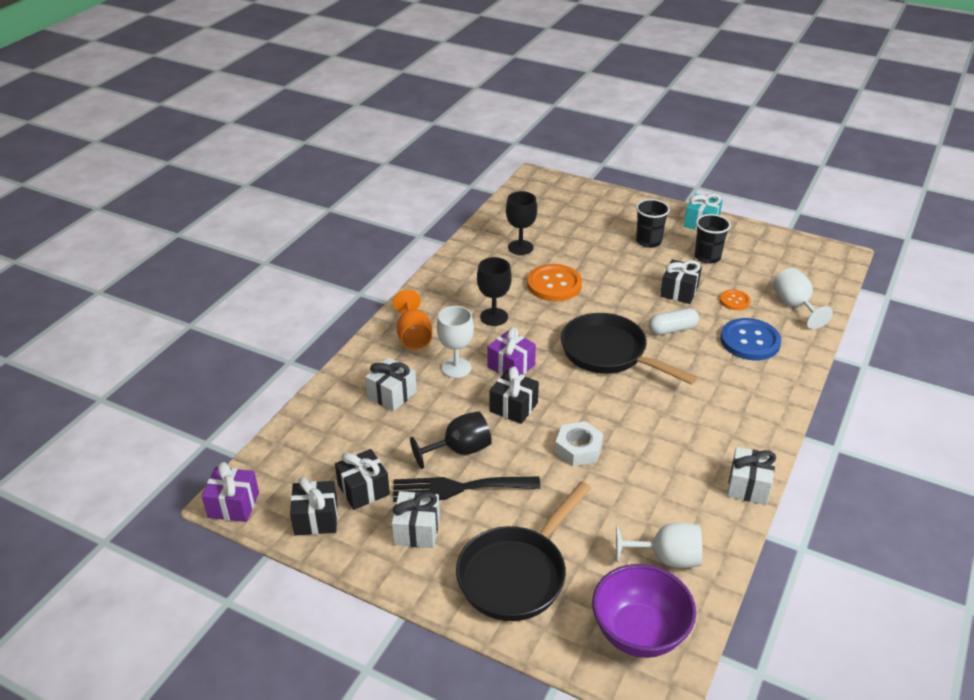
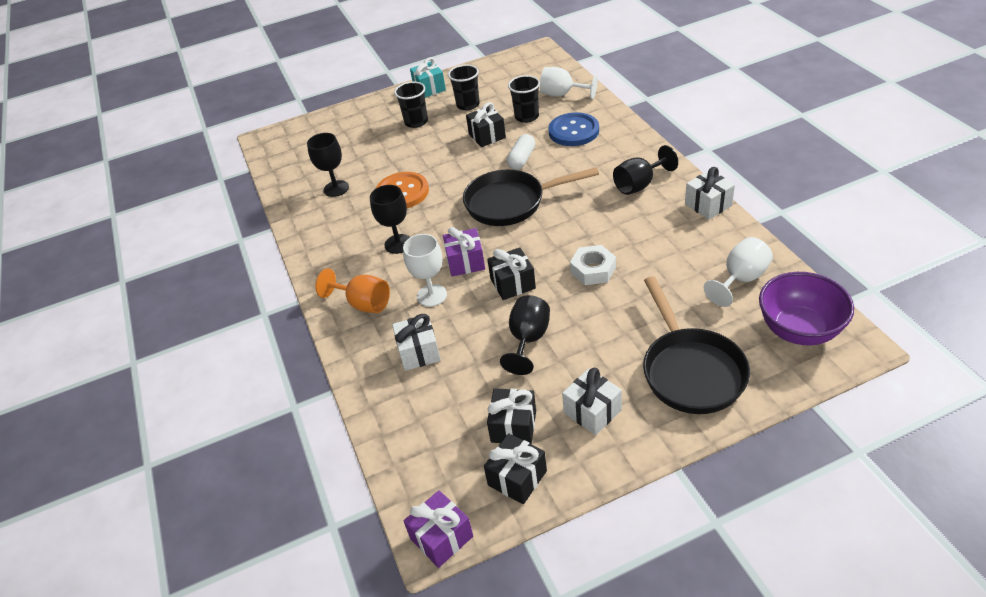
camera: 45 degrees left, 5 degrees up
(458, 488) = (569, 361): black fork -> none
(723, 423) = (639, 185): none -> black goblet
(734, 301) = (526, 117): orange button -> black cup

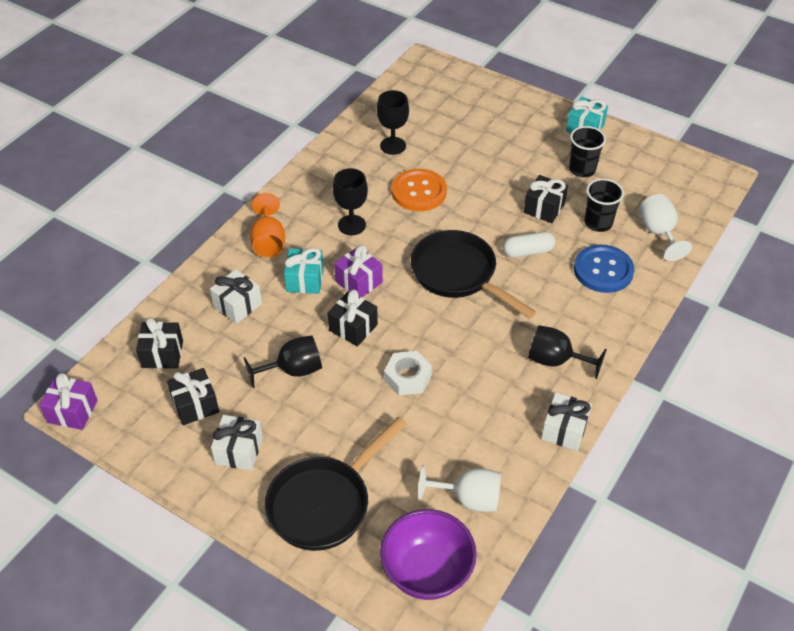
camera: 50 degrees right, 5 degrees up
(416, 122) = (525, 147): black cup -> none
(432, 295) = (305, 280): white goblet -> turquoise gift
(517, 478) = (147, 431): black gift -> black gift (162, 354)

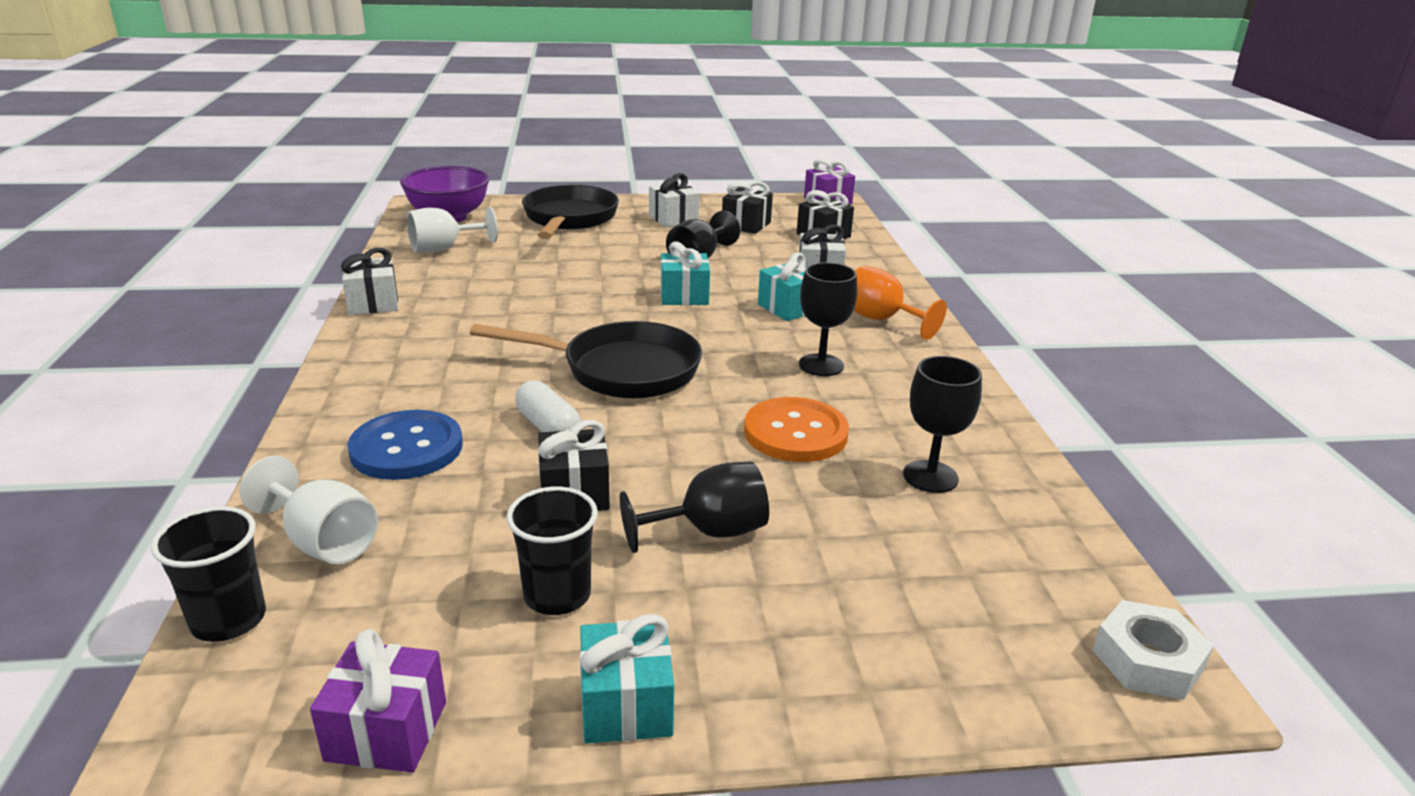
camera: 140 degrees right, 20 degrees down
(353, 327) = (684, 296): black gift -> turquoise gift
(359, 282) = (731, 325): purple gift -> purple gift (386, 731)
(407, 377) = (581, 285): white nut -> white nut (1147, 660)
(528, 251) = (548, 427): white capsule -> white capsule turned 75 degrees counterclockwise
(555, 360) = (419, 343): black goblet -> black goblet (709, 532)
(598, 223) = (457, 510): black cup -> black cup (228, 620)

